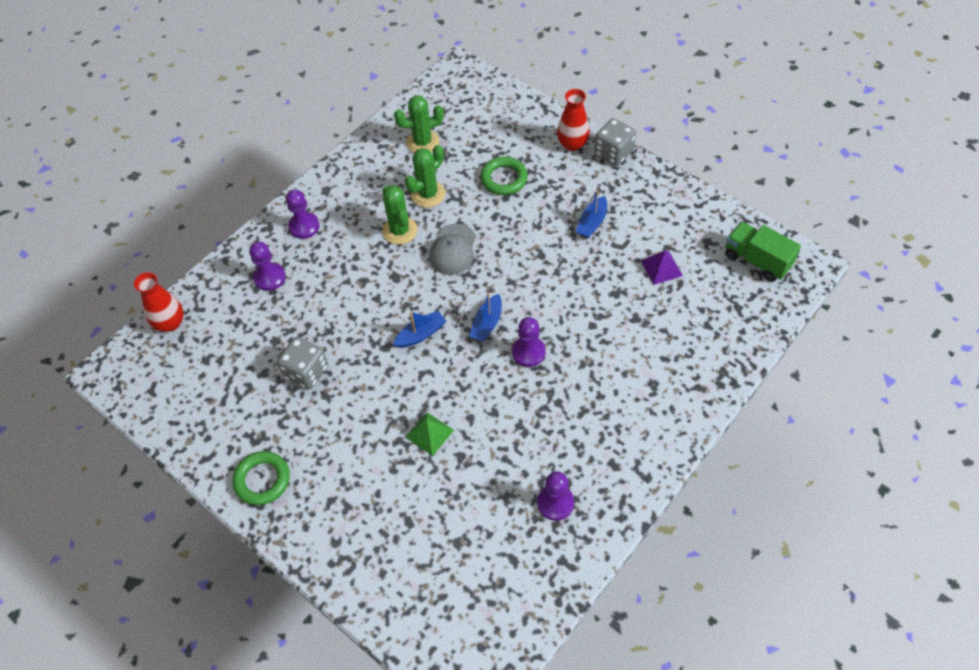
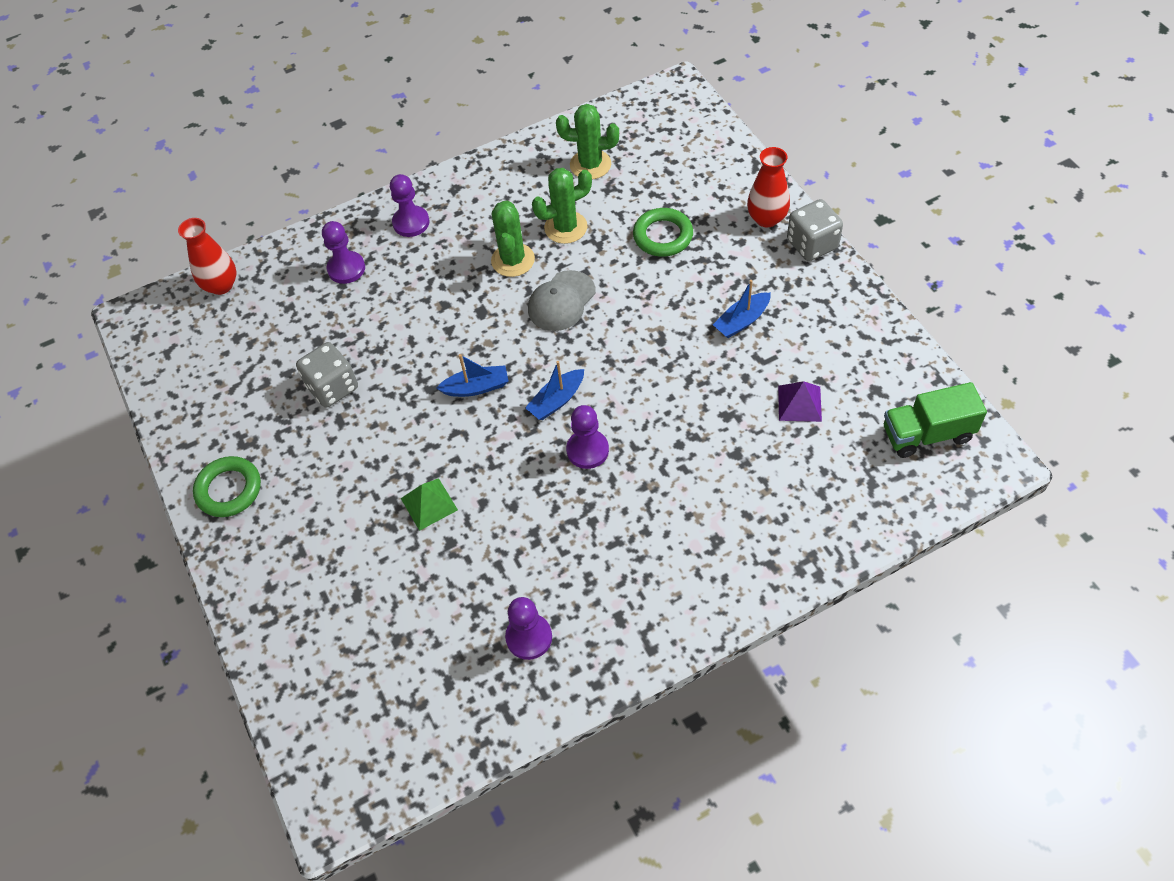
camera: 25 degrees right, 0 degrees up
(757, 260) = (927, 434): green truck -> green truck turned 75 degrees counterclockwise

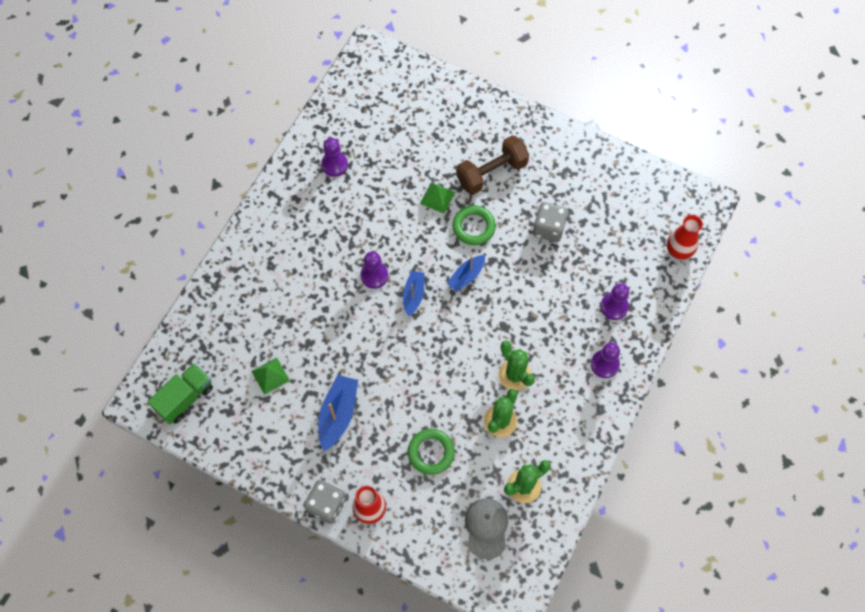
camera: 140 degrees right, 10 degrees up
(229, 489) = (549, 144): green ring -> green ring (473, 227)
(333, 496) = (491, 173): none -> brown dumbbell
(561, 301) = (460, 363): grey cap -> grey cap (486, 528)
(742, 321) = (338, 414): blue boat -> blue boat, size x1.53
(799, 403) = (270, 376): purple pyramid -> green pyramid

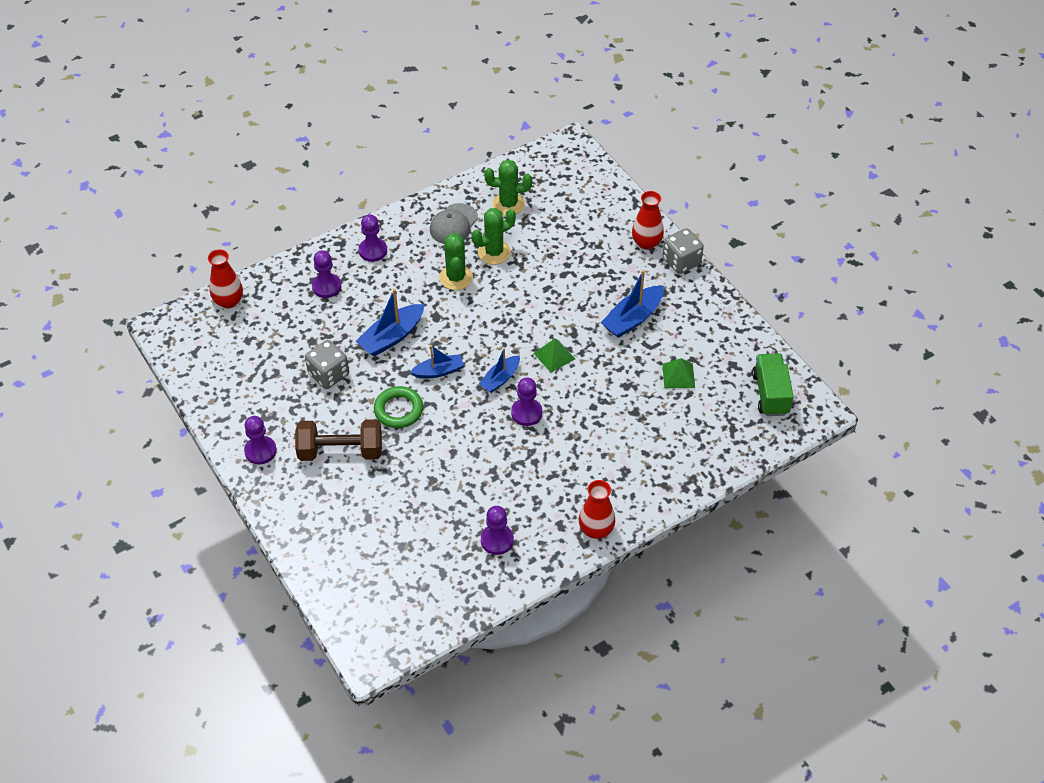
camera: 150 degrees left, 15 degrees down
(185, 398) = (770, 394): green truck -> green truck turned 105 degrees clockwise
(268, 208) = (596, 530): none -> red vase
(431, 452) = (569, 257): green ring -> none
(437, 197) = (413, 454): green pyramid -> green pyramid (554, 356)
(486, 528) = (558, 193): grey cap -> grey cap (453, 224)
(525, 287) = (392, 337): none -> blue boat
(548, 143) = (260, 451): none -> purple pawn

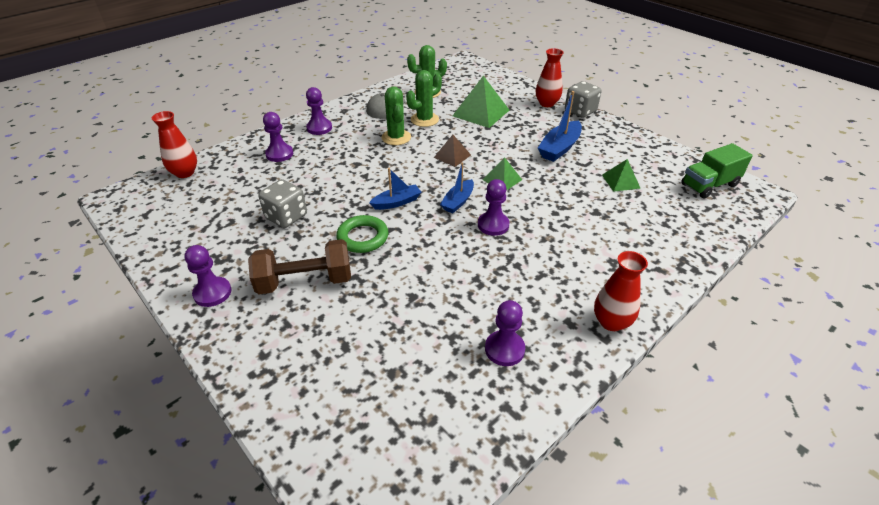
camera: 10 degrees left, 10 degrees down
(392, 337) = (346, 182): blue boat -> none
(511, 314) = (452, 156): none -> brown pyramid
(562, 249) = (481, 113): none -> green pyramid
(770, 394) = (709, 185): green truck -> green truck turned 105 degrees counterclockwise

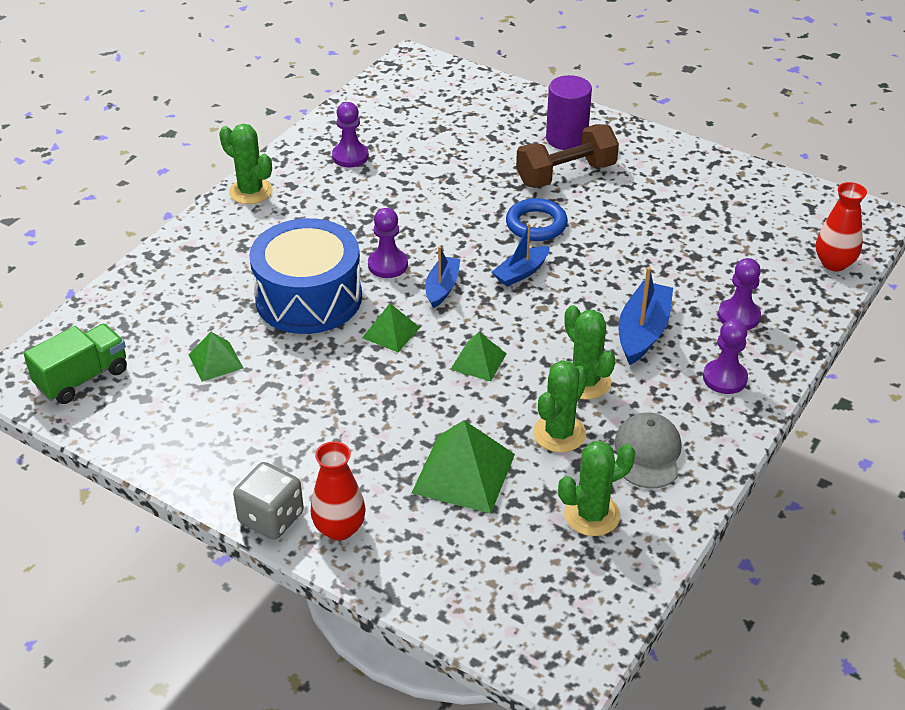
camera: 165 degrees right, 0 degrees up
(212, 293) = (646, 151): purple pawn -> none
(272, 326) = (566, 139): none -> purple cylinder
(286, 217) = (643, 231): grey dice -> none
(363, 237) = (536, 224): green ring -> blue ring
(452, 156) = (478, 361): brown pyramid -> green pyramid
(557, 211) = (308, 298): none -> blue drum
(559, 148) = (309, 410): blue boat -> blue boat (643, 332)
(611, 322) = (251, 191): red vase -> green cactus

